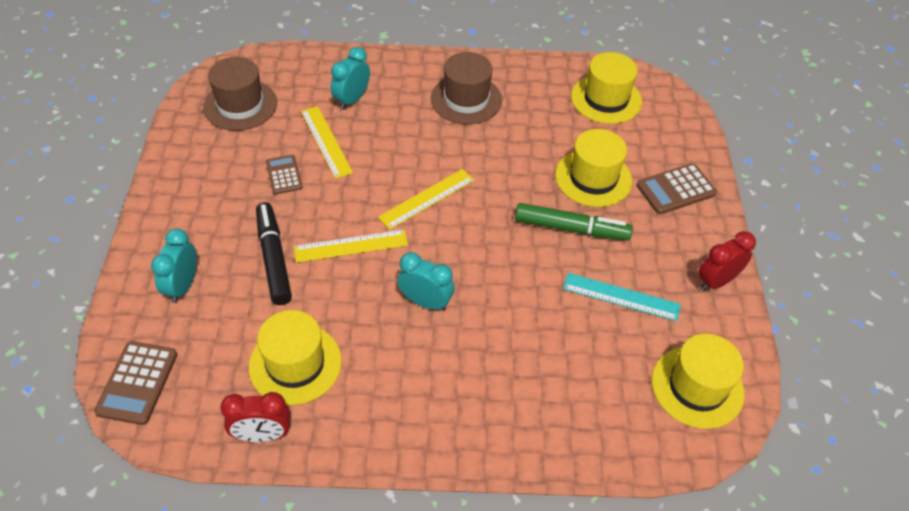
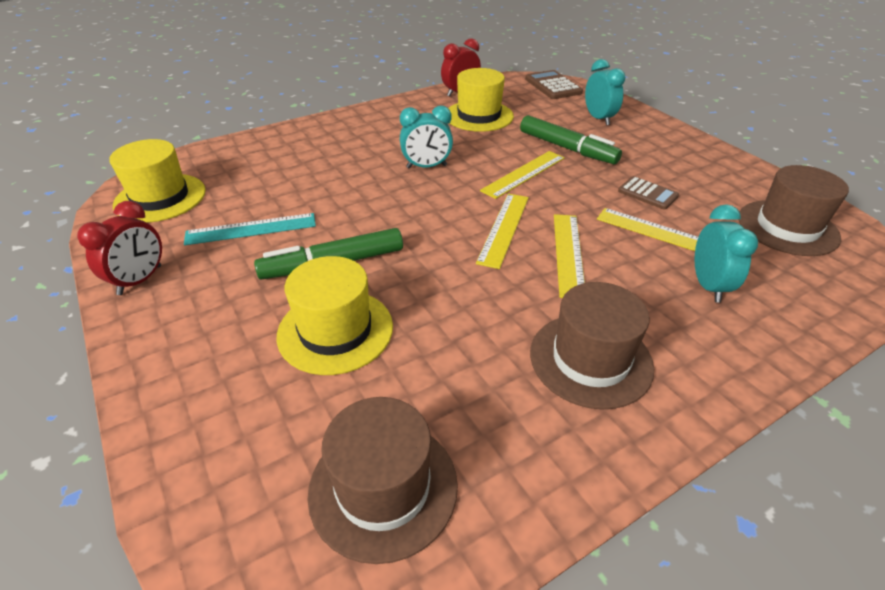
camera: 150 degrees right, 10 degrees down
(274, 258) = (567, 148): black marker -> green marker
(405, 158) = (568, 254): none -> yellow ruler
(606, 99) = (383, 487): yellow hat -> brown hat
(676, 189) = (207, 368): brown calculator -> none

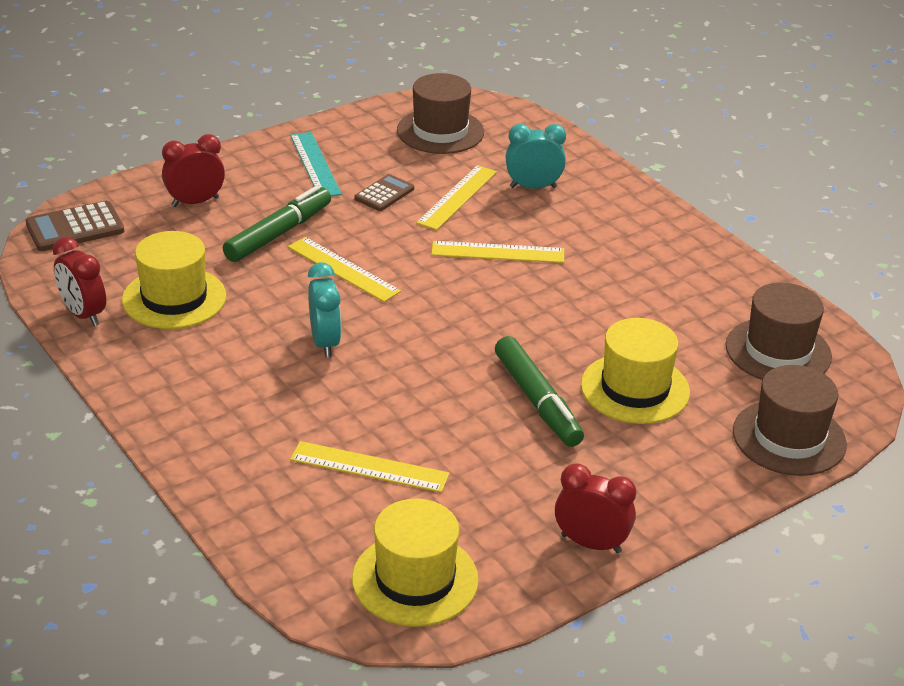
camera: 95 degrees left, 5 degrees down
(251, 229) = (480, 474): turquoise ruler -> turquoise ruler (314, 164)
(503, 228) = (459, 288): yellow ruler -> yellow ruler (369, 467)
(590, 359) = (634, 254): brown hat -> brown hat (789, 438)
(598, 118) = (195, 202): turquoise clock -> red clock

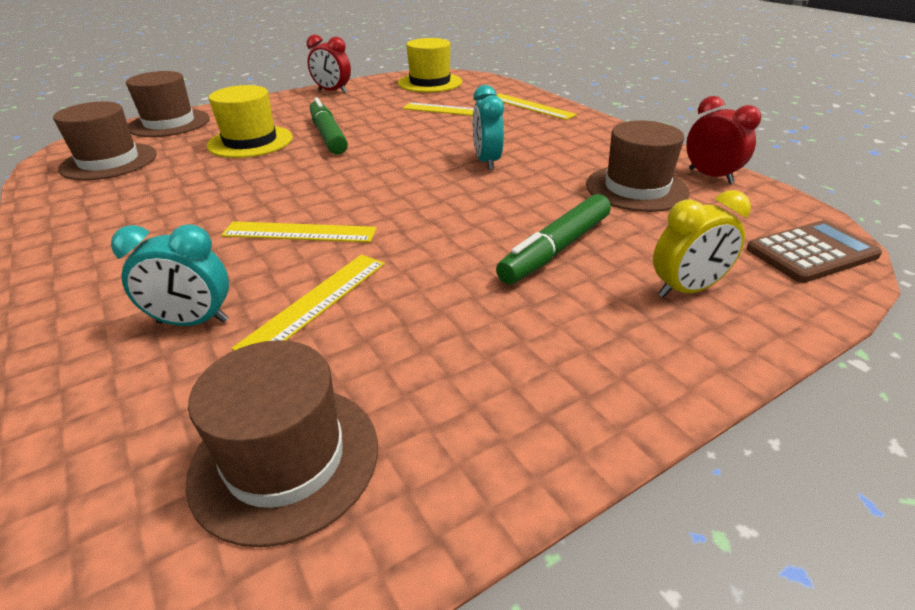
camera: 175 degrees left, 0 degrees up
(174, 298) = (636, 188): yellow hat -> brown hat
(195, 202) = (686, 290): red clock -> yellow clock
(314, 164) = (532, 362): turquoise ruler -> none
(343, 269) = (474, 214): yellow ruler -> yellow ruler (530, 106)
(384, 194) = (420, 307): brown calculator -> none

